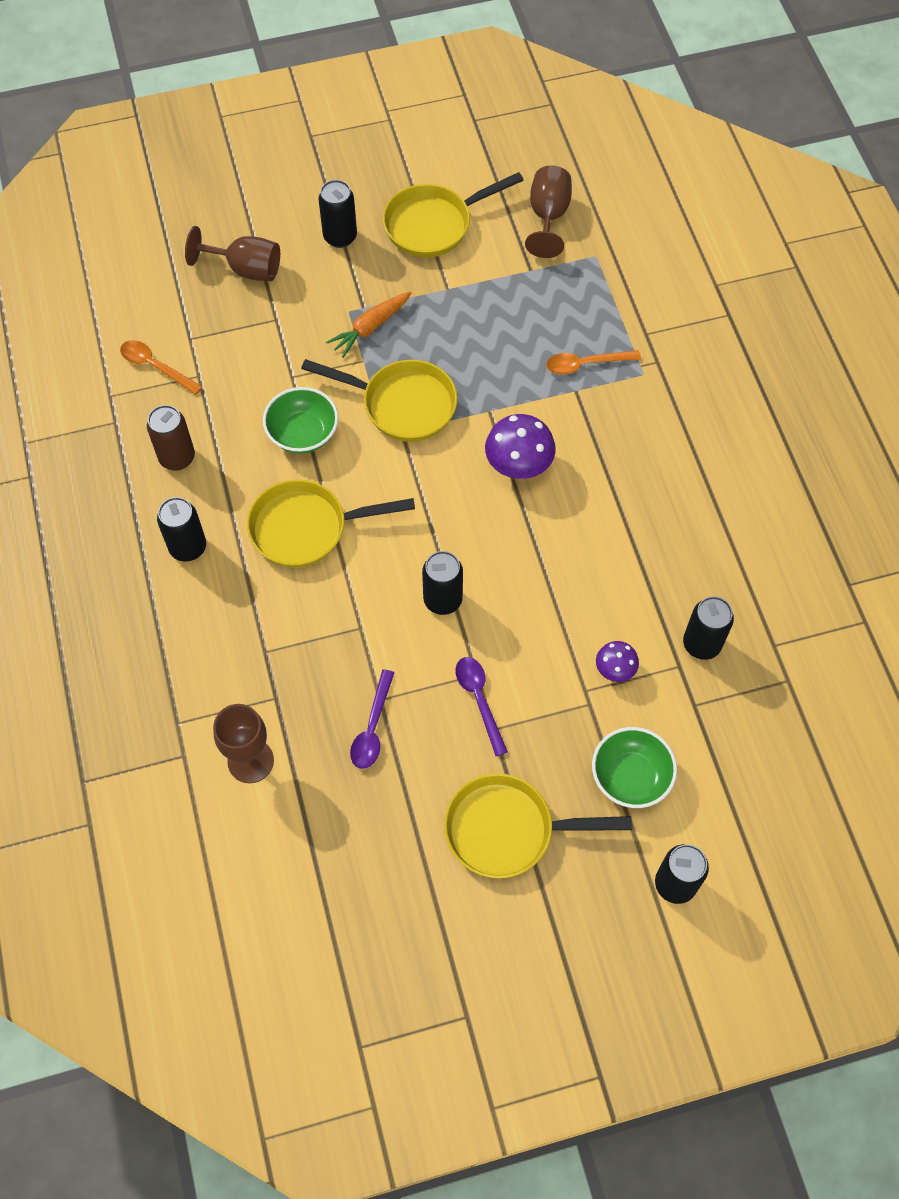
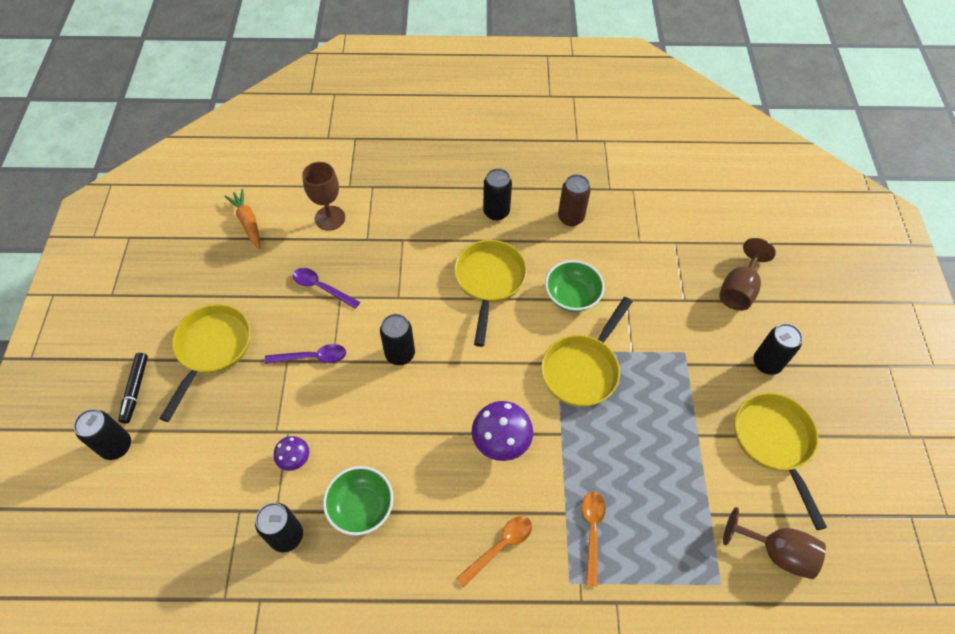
camera: 105 degrees right, 5 degrees down
(155, 367) = (653, 218): orange spoon -> orange spoon (500, 547)
(370, 327) = (665, 364): orange carrot -> orange carrot (248, 222)
(595, 901) = (135, 389): none -> black marker
(630, 776) = (207, 442): green bowl -> green bowl (361, 507)

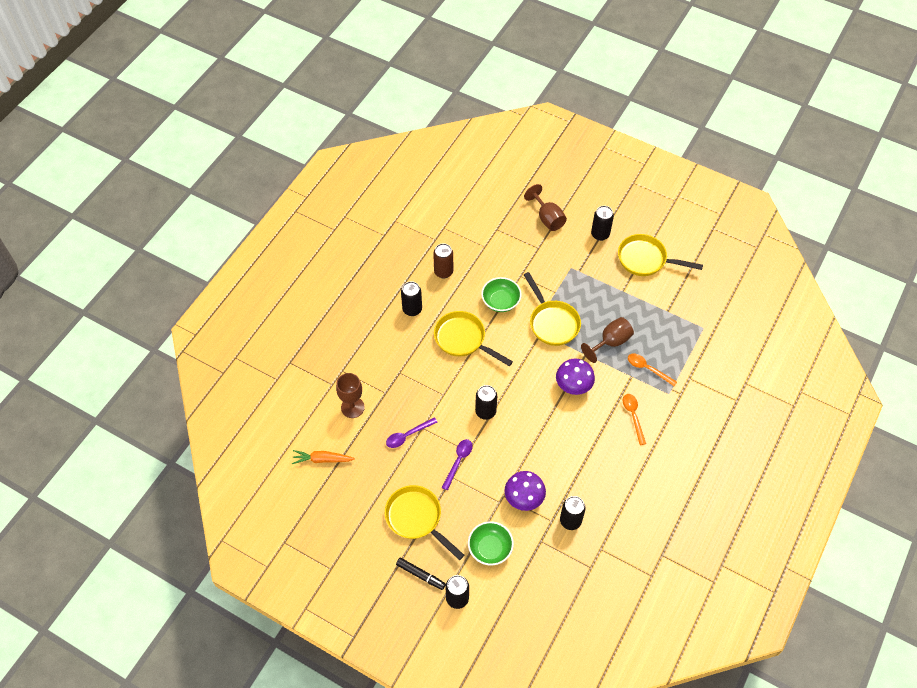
camera: 60 degrees left, 0 degrees up
(294, 459) = (524, 498): purple mushroom -> purple mushroom, size x1.74
(361, 507) = (573, 475): green bowl -> green bowl (490, 548)
(776, 552) = (700, 294): brown goblet -> brown goblet (610, 342)

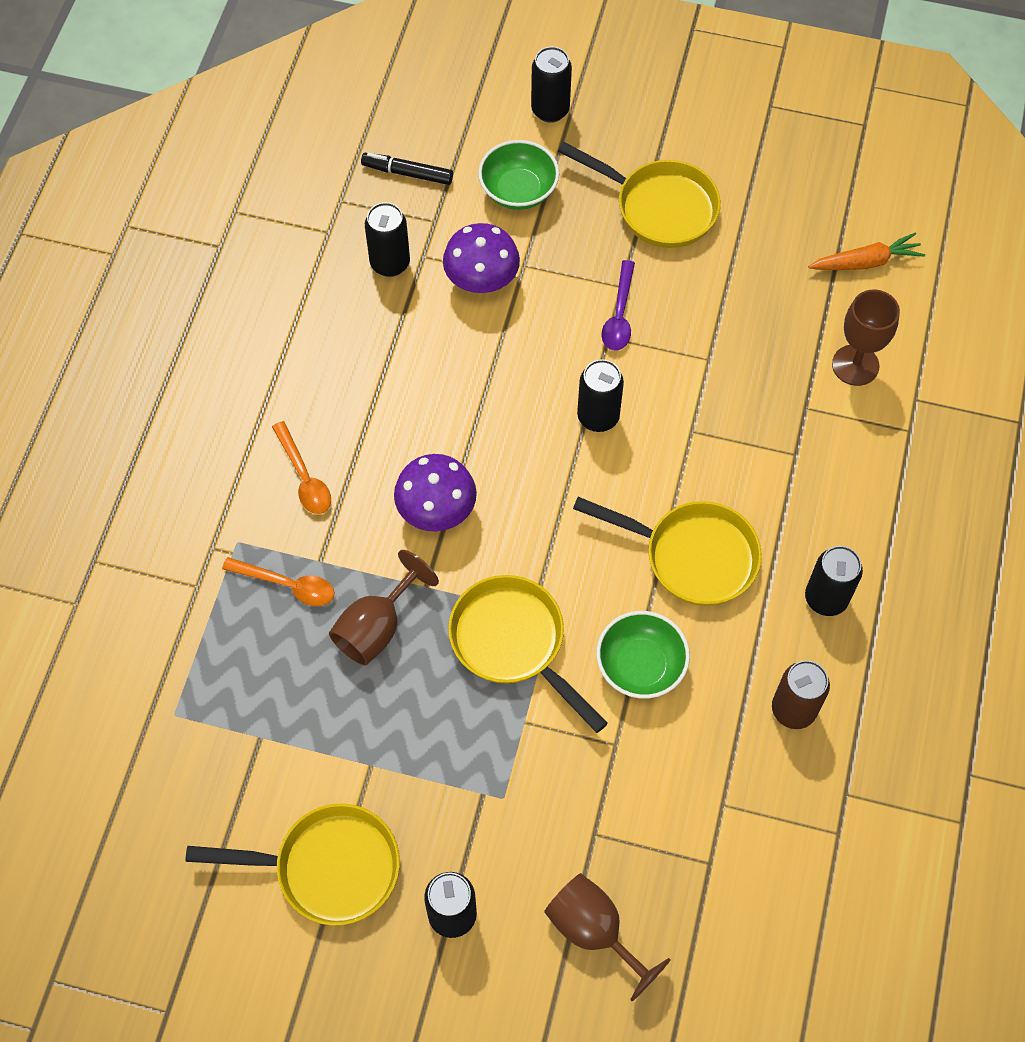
camera: 165 degrees right, 5 degrees up
(408, 435) = (729, 339): purple spoon -> none
(420, 575) = (621, 128): black marker -> black marker (408, 173)

